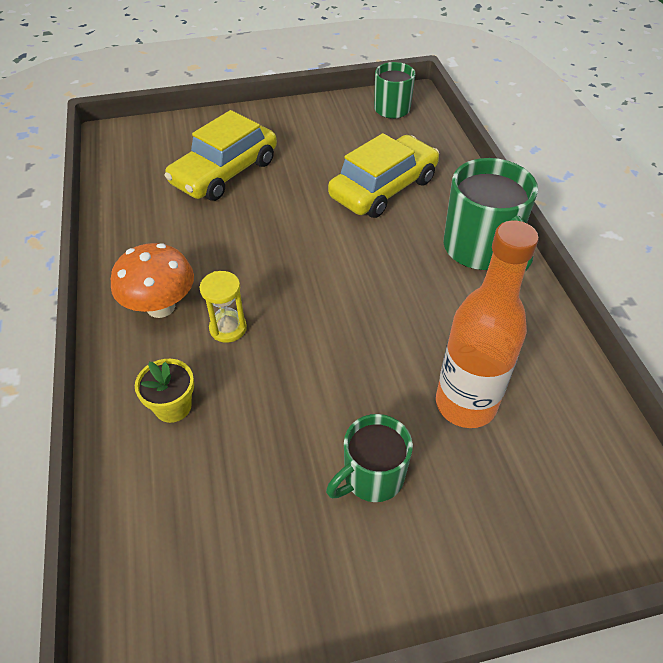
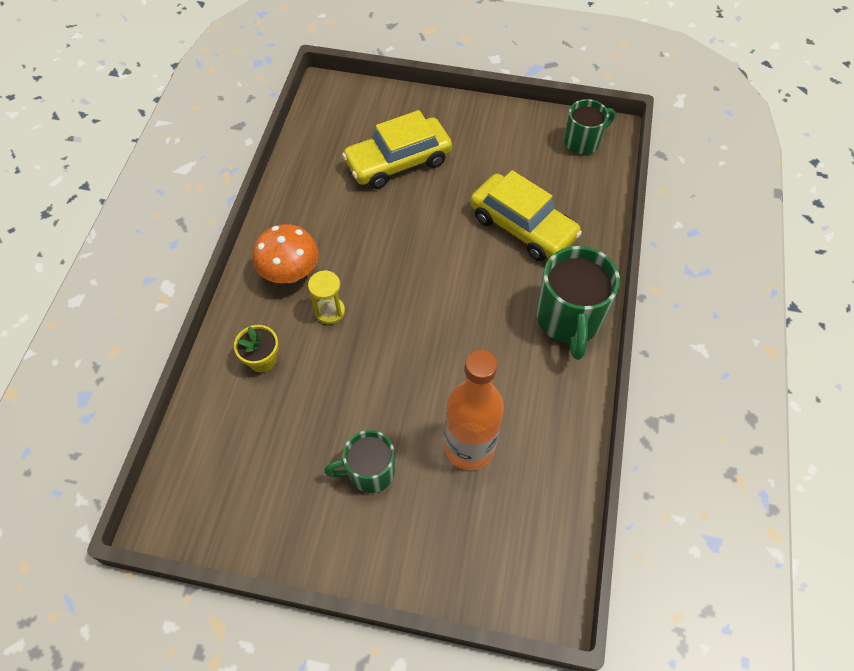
camera: 25 degrees right, 10 degrees up
(383, 188) = (522, 226): yellow car -> yellow car turned 60 degrees clockwise

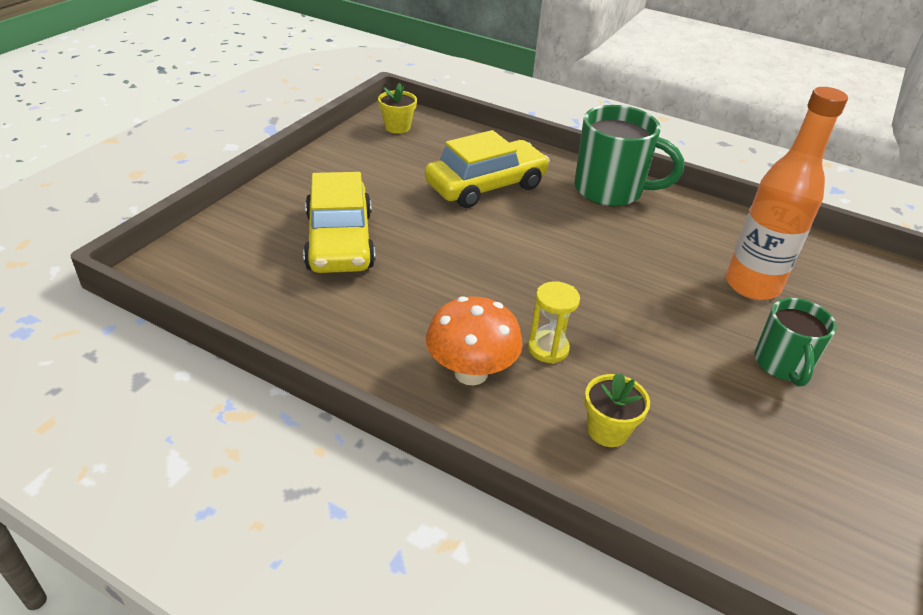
camera: 75 degrees left, 20 degrees down
(583, 141) = (397, 127): green mug -> yellow flower pot

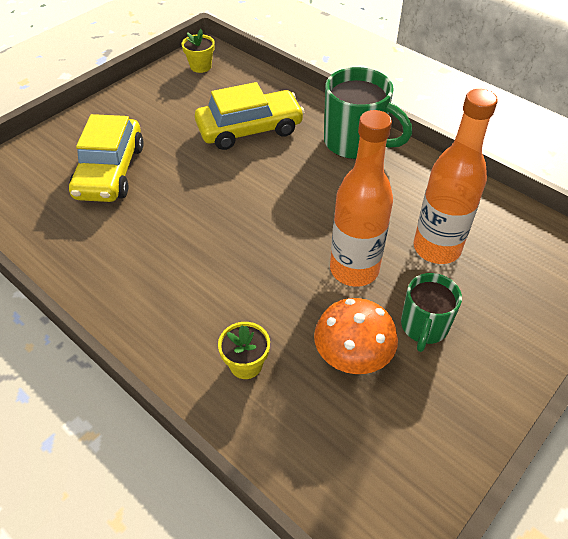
camera: 15 degrees right, 10 degrees up
(471, 372) = (161, 299): orange mushroom -> orange mushroom (352, 358)
(548, 349) = (232, 286): yellow hourglass -> none
(676, 316) = (354, 269): none -> orange bottle

